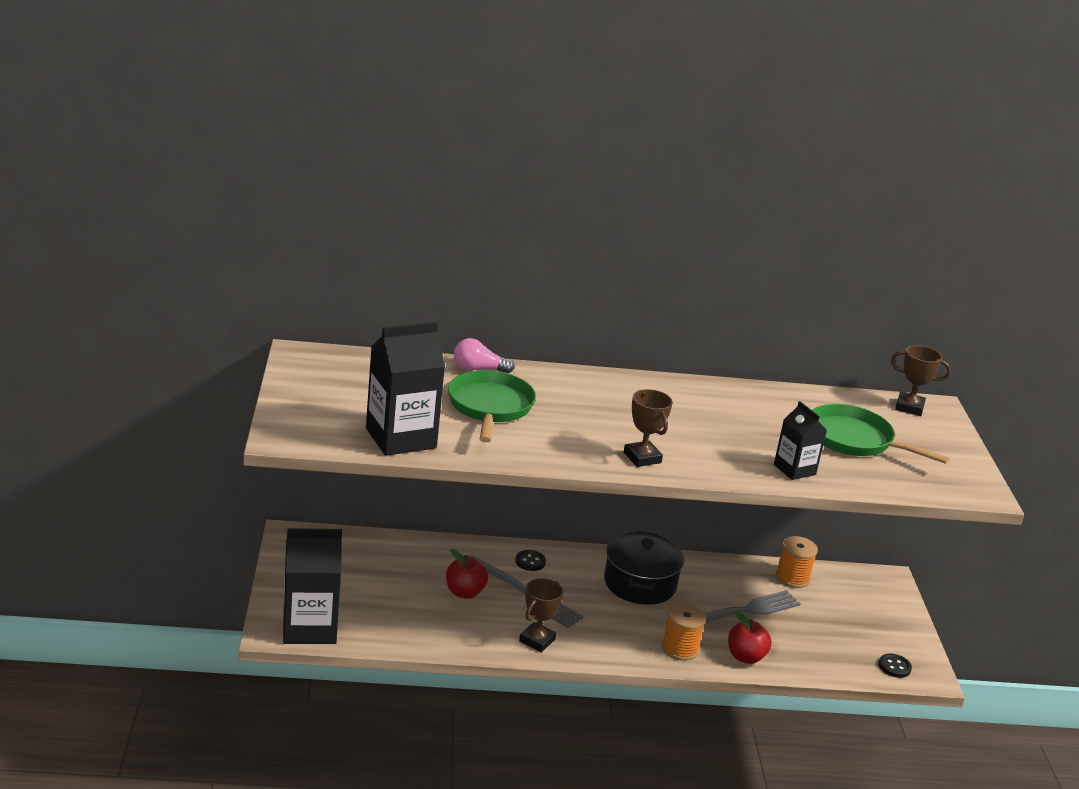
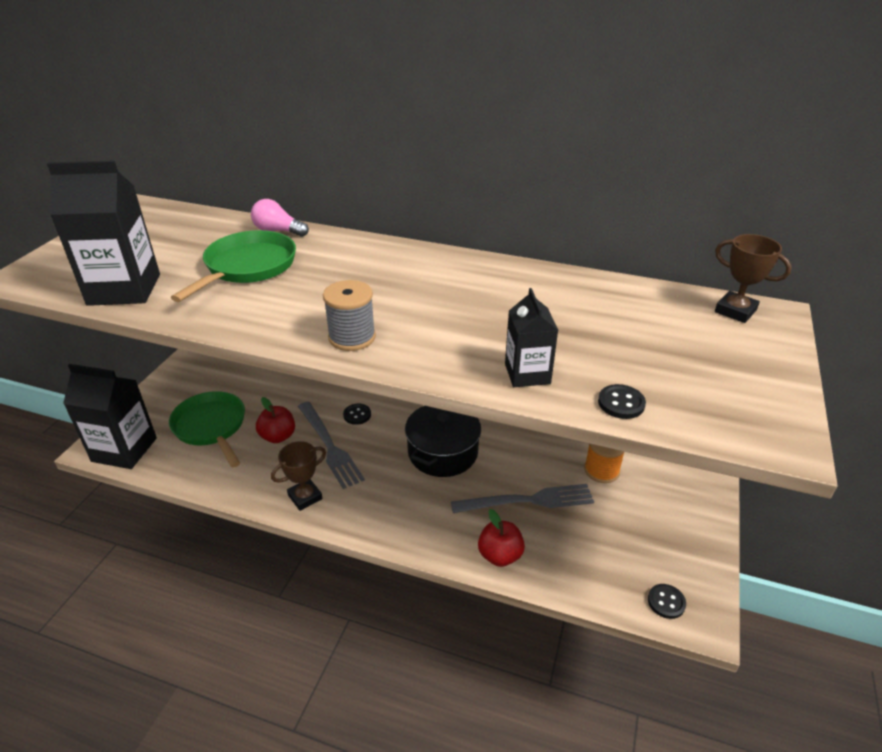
camera: 25 degrees right, 10 degrees up
(642, 458) = (352, 337): brown trophy -> grey spool
(680, 649) = (436, 532): orange spool -> none
(855, 440) = (635, 344): green pan -> green pan (211, 427)
(871, 482) = (621, 403): none -> black button

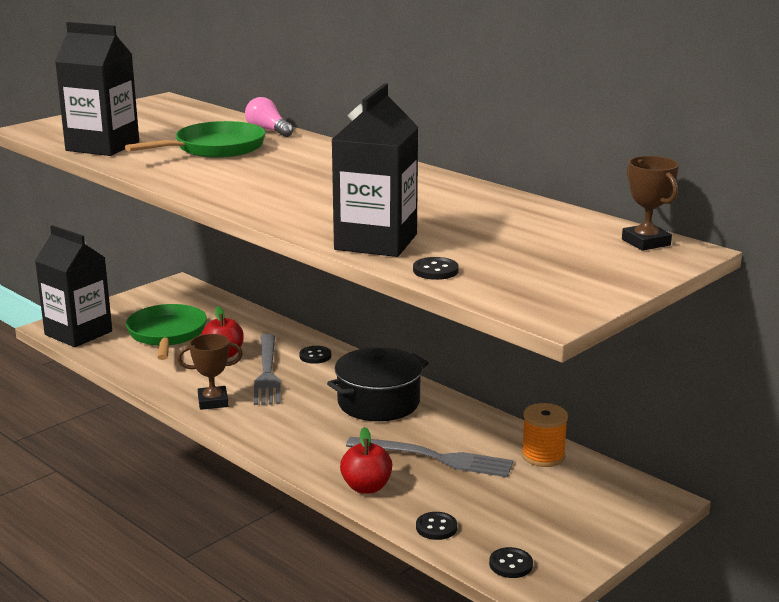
camera: 25 degrees right, 15 degrees down
(352, 337) = (253, 199): grey spool -> none
(527, 374) = (376, 242): black carton -> black carton, size x1.75
(584, 582) = (436, 527): none -> black button

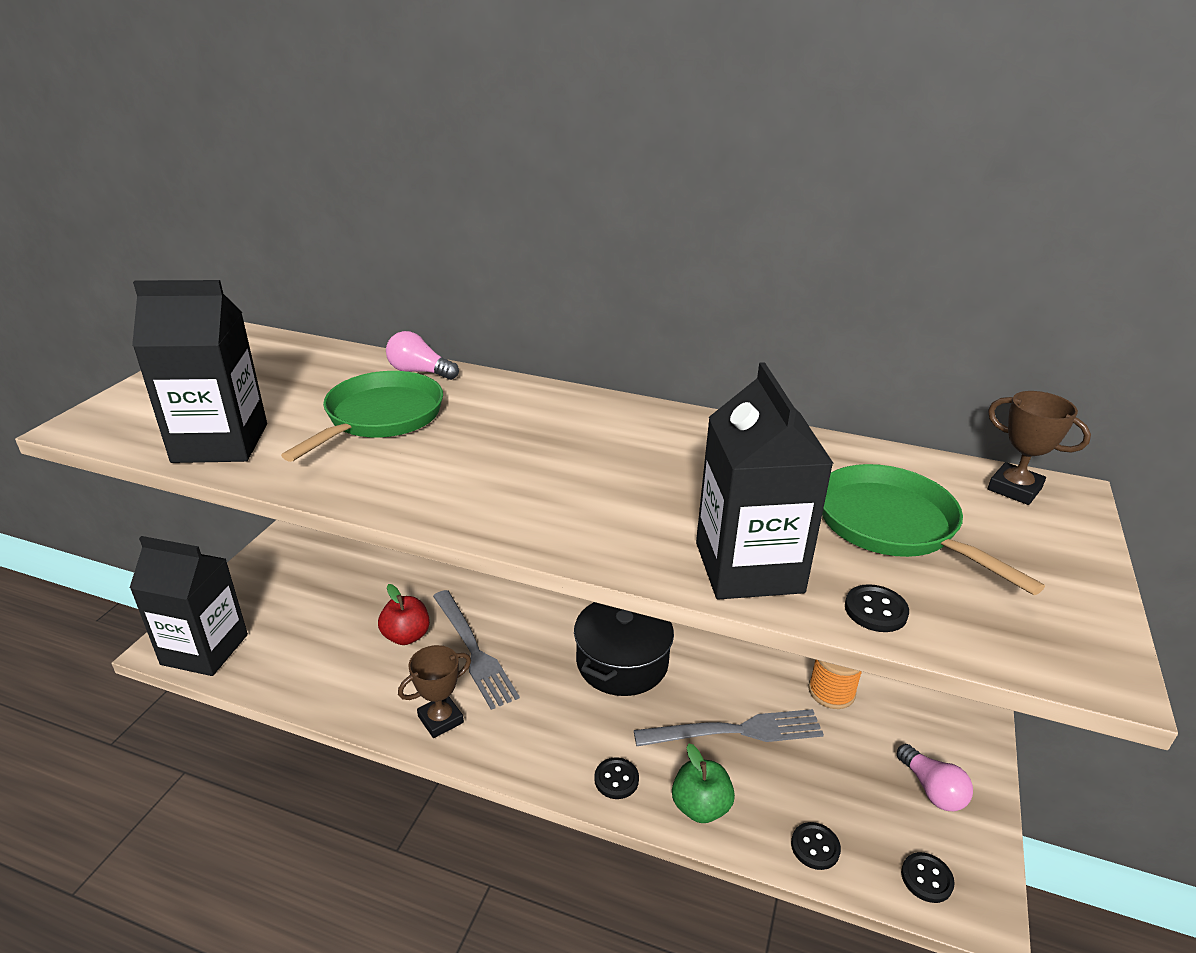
camera: 25 degrees left, 10 degrees up
(167, 334) = (320, 621): green pan -> green pan (893, 526)
(315, 356) = (510, 609): black button -> black button (616, 779)
(366, 487) = (700, 807): red apple -> green apple
(570, 525) = (932, 789): none -> pink light bulb

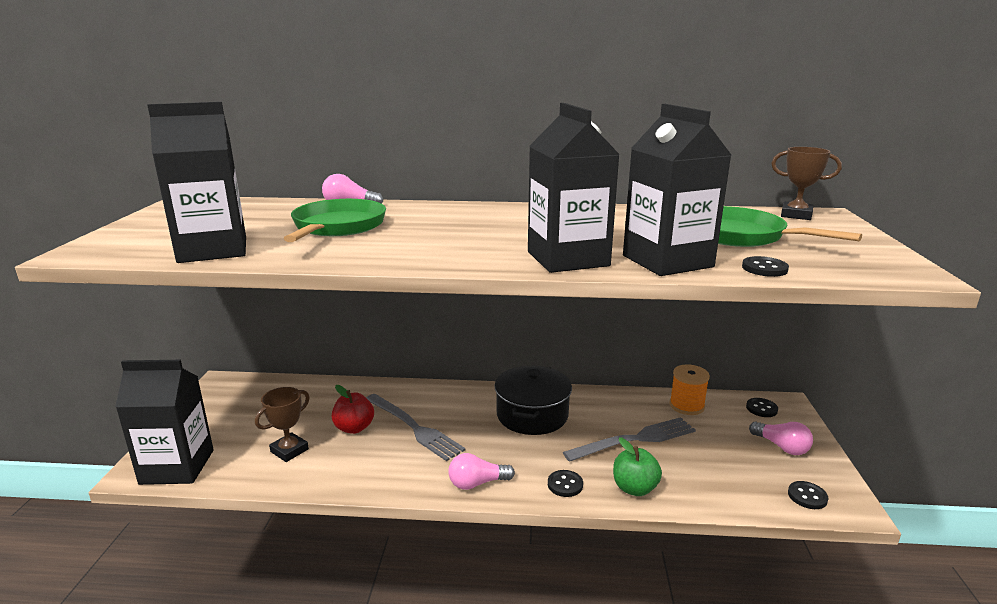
camera: 15 degrees left, 10 degrees down
(440, 719) = (408, 475): brown trophy -> brown trophy (289, 450)
(513, 751) = (477, 483): none -> pink light bulb
(619, 537) = (567, 259): none -> black carton
(815, 847) = (725, 495): black button -> black button (761, 409)

